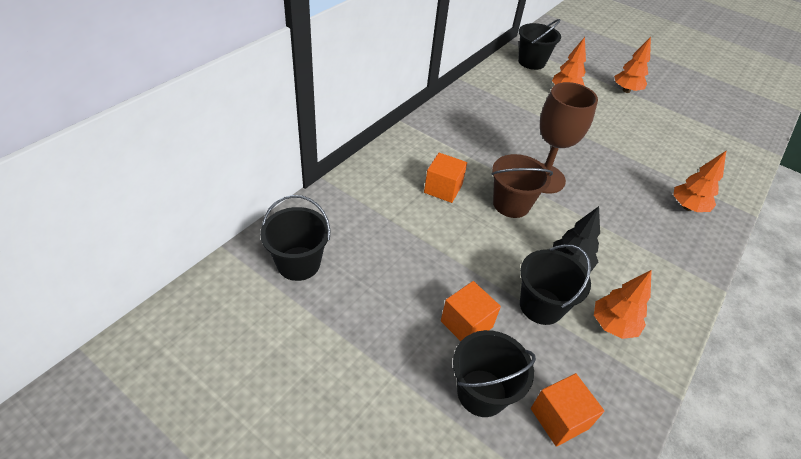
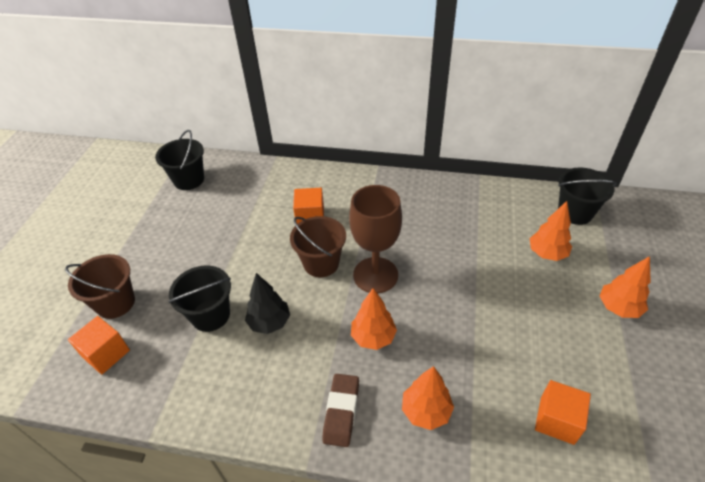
camera: 70 degrees right, 0 degrees up
(466, 324) = (173, 276): orange cube -> orange cube (557, 420)
(482, 392) = (115, 303): black bucket -> brown bucket
(612, 325) = (211, 370): orange tree -> orange tree (373, 337)
(678, 251) = (341, 411): none -> brown eraser

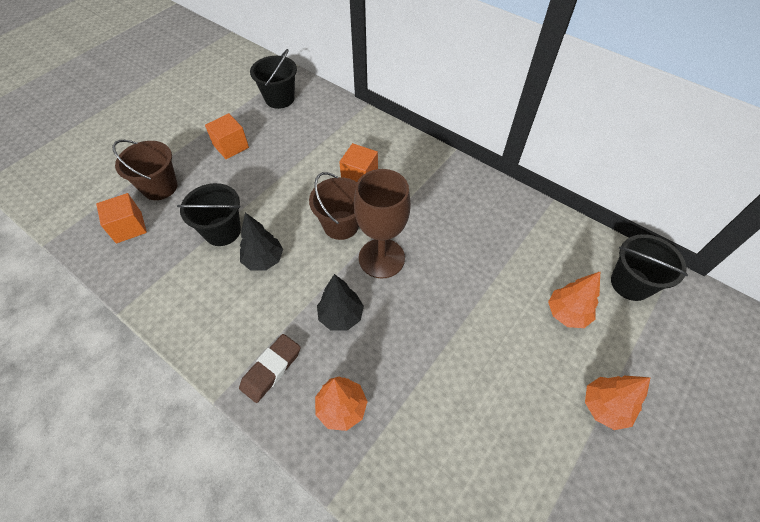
camera: 25 degrees right, 10 degrees up
(373, 337) = (341, 316): orange tree -> black tree
(557, 420) = (457, 483): orange cube -> orange cube (231, 146)

